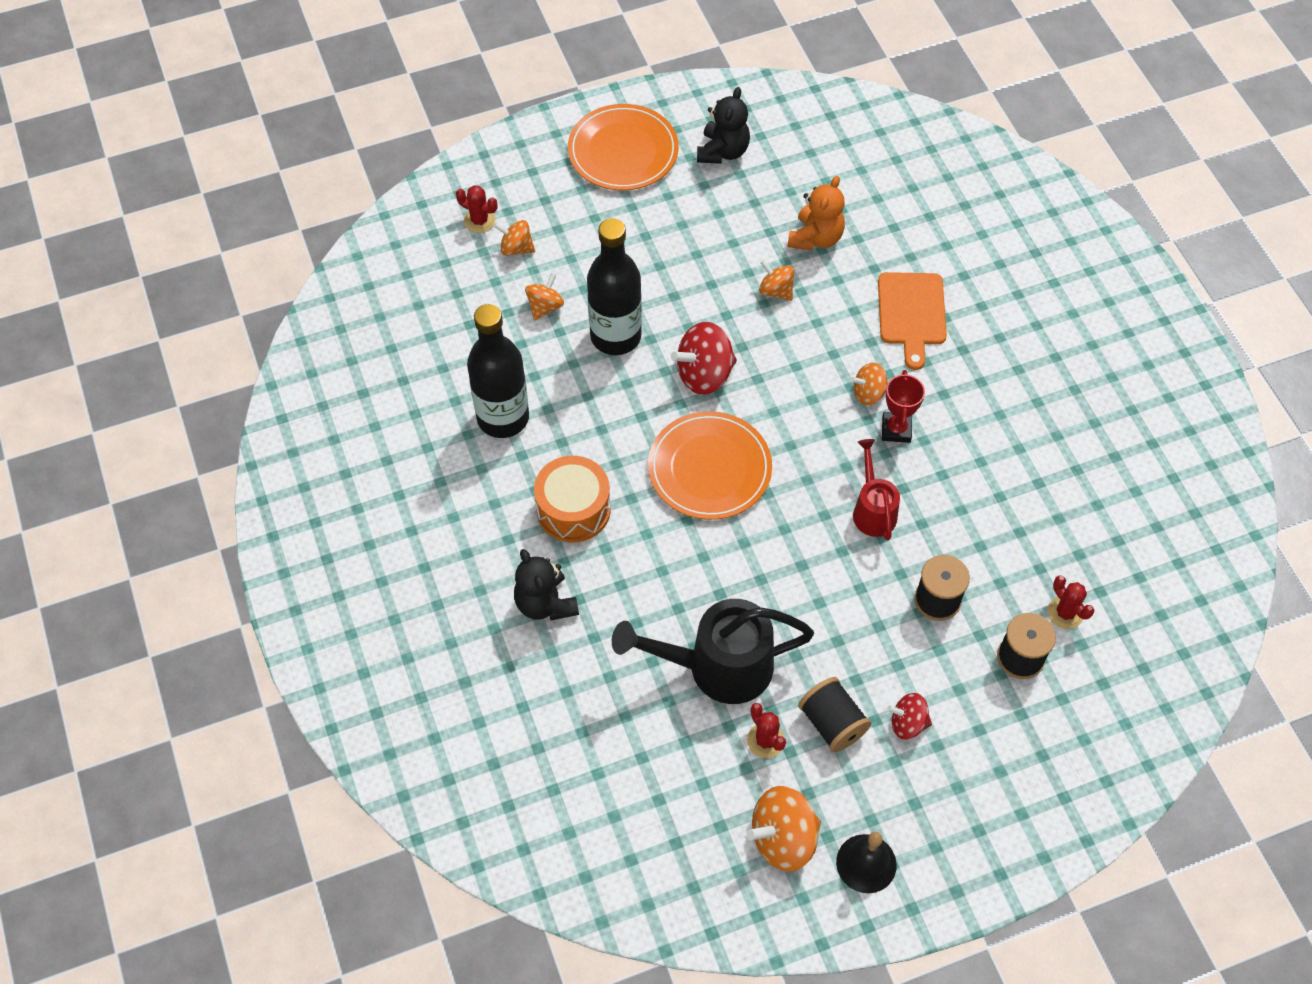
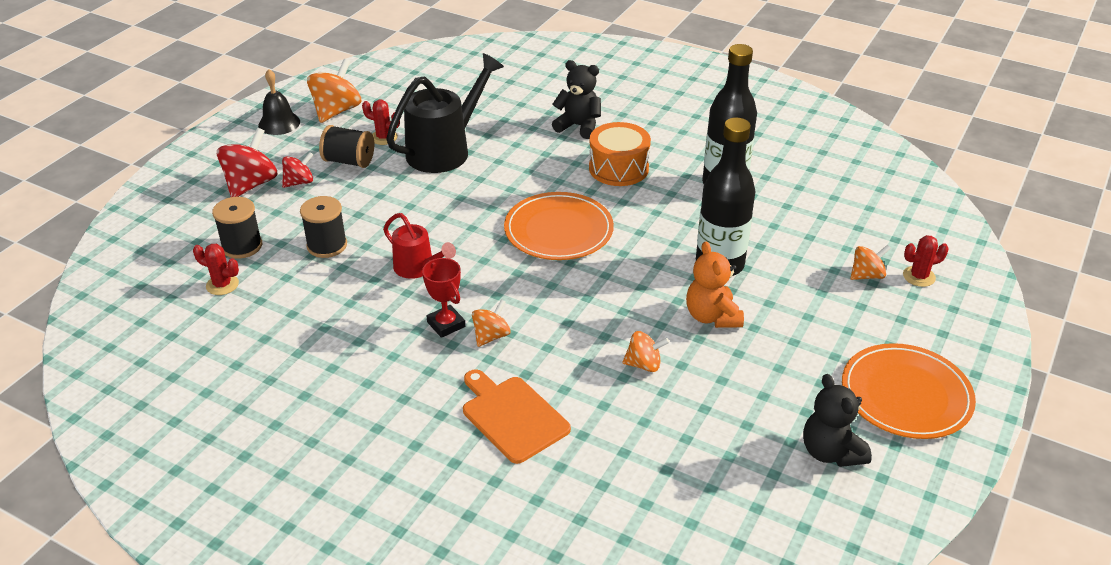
camera: 140 degrees right, 20 degrees down
(545, 306) = (791, 253): orange spinning top -> none
(704, 374) = (628, 278): red spinning top -> red spinning top (251, 184)
(815, 238) = (660, 428): orange teddy bear -> orange teddy bear (712, 316)

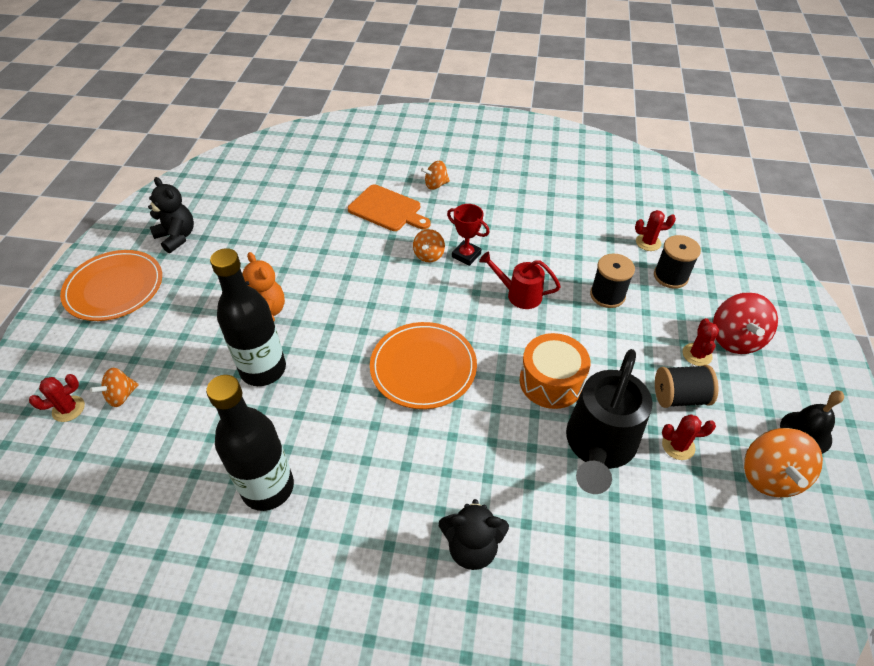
camera: 160 degrees right, 10 degrees up
(299, 182) = (697, 354): red spinning top -> red cactus
(618, 168) = (395, 477): orange drum -> orange drum (551, 381)
(644, 364) = (311, 262): orange spinning top -> orange spinning top (436, 185)

